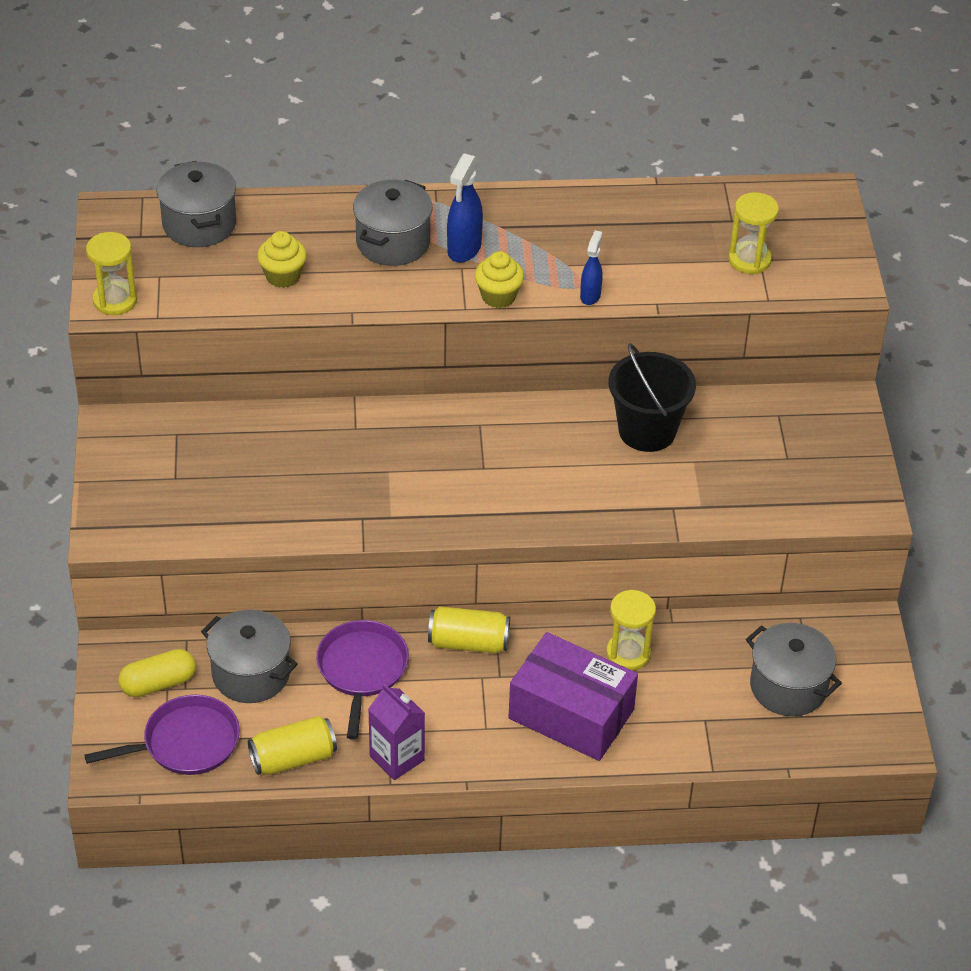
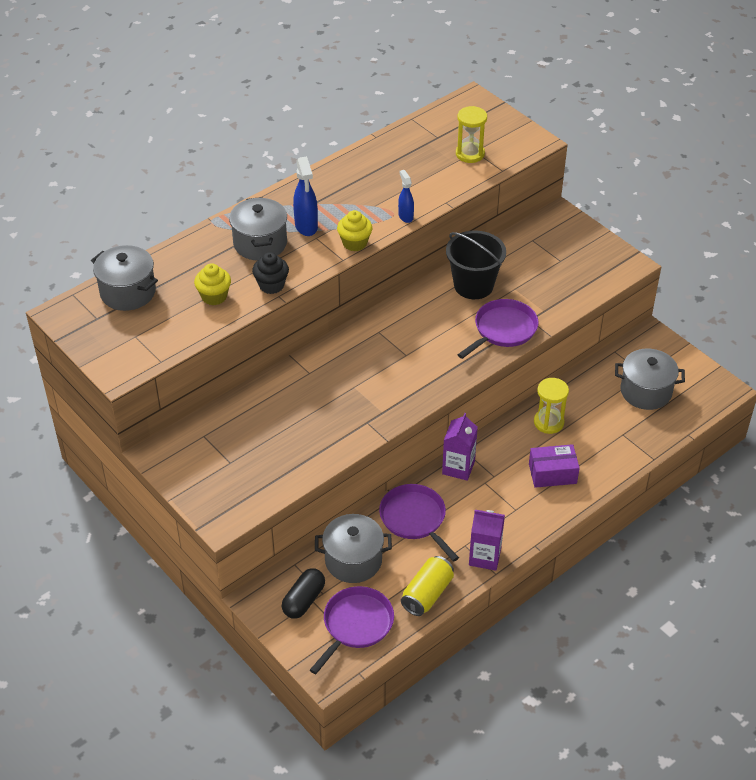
camera: 35 degrees left, 0 degrees up
(115, 300) = (122, 365): yellow hourglass -> none
(158, 683) = (304, 600): yellow capsule -> black capsule
(356, 296) = (271, 285): none -> black cupcake
(468, 642) = (458, 467): yellow can -> purple carton
(571, 714) = (552, 473): purple box -> purple box, size x0.60
(627, 501) = (503, 330): none -> purple pan

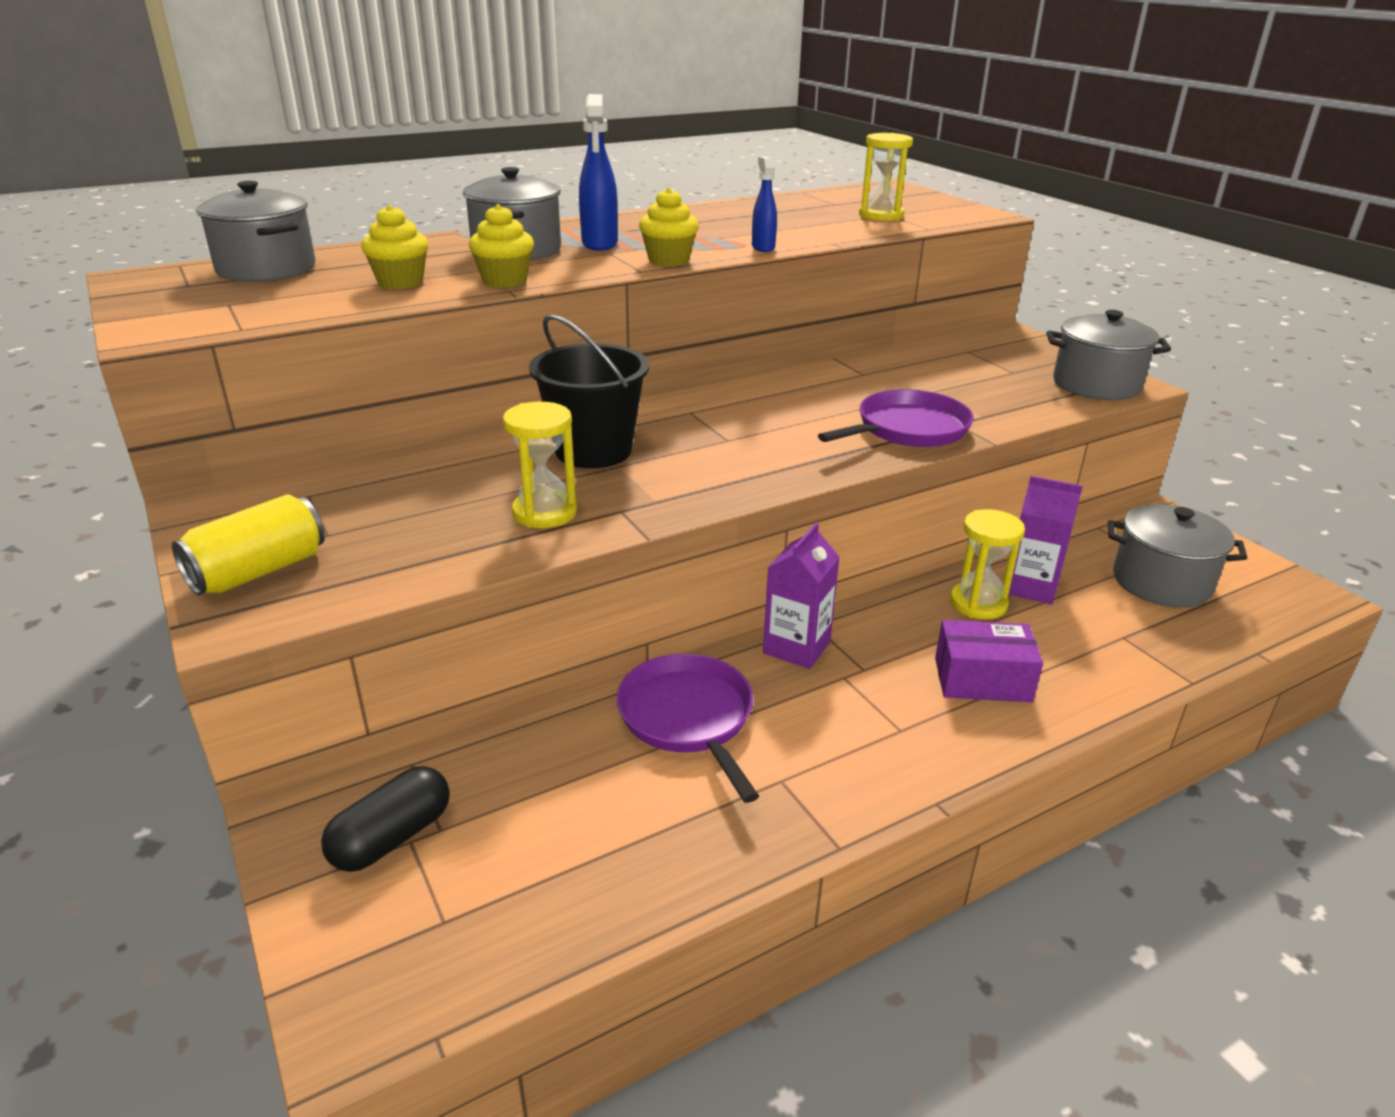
camera: 10 degrees right, 15 degrees down
(271, 285) = (504, 281): black cupcake -> yellow cupcake
(330, 430) = (544, 512): none -> yellow hourglass
(353, 560) = (534, 774): grey pot -> grey pot (1096, 385)
(356, 625) = (482, 911): purple pan -> none
(427, 594) = (671, 868): yellow can -> yellow can (258, 571)
(473, 285) = (865, 382): black bucket -> black bucket (593, 451)
(485, 557) = (820, 809): purple carton -> purple carton (1031, 587)

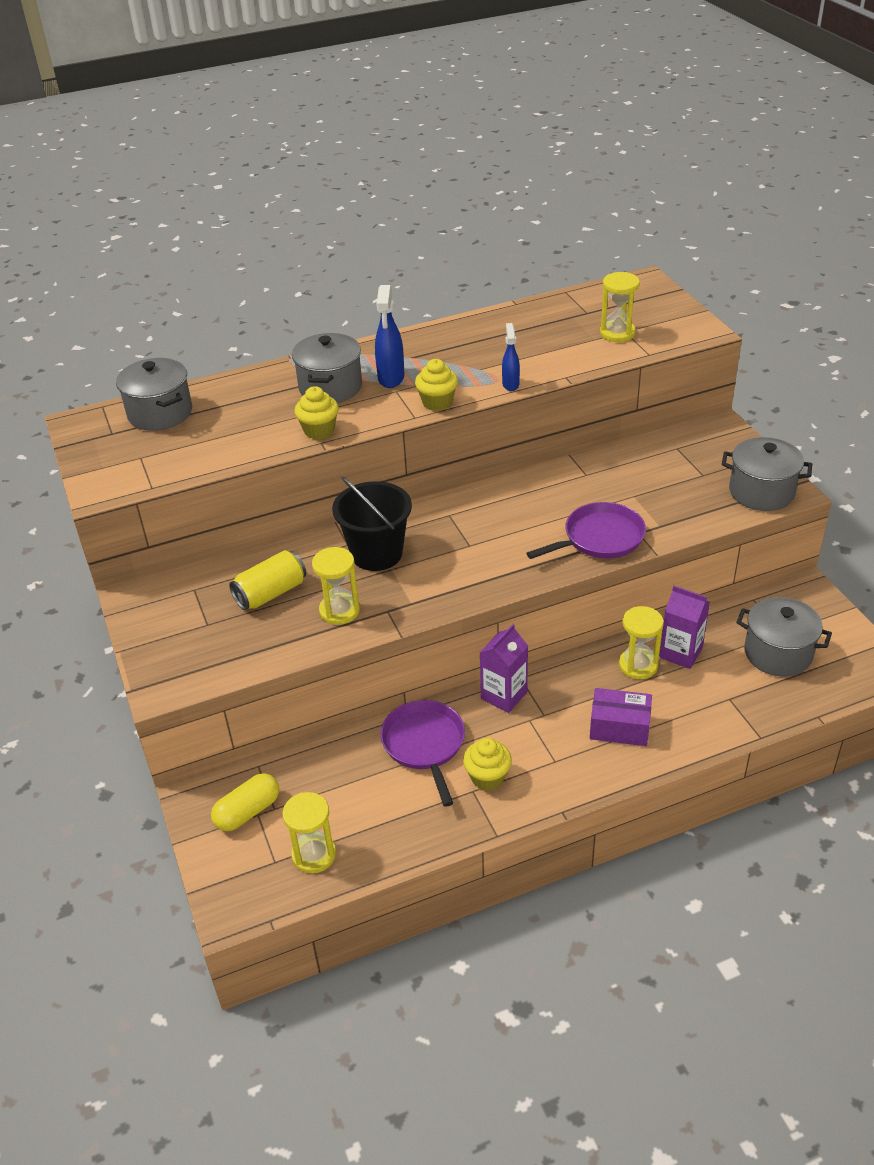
camera: 10 degrees right, 10 degrees up
(258, 571) = (170, 652): yellow can -> yellow can (271, 593)
(392, 837) = (248, 812): black capsule -> yellow capsule
(400, 282) = (249, 432): yellow cupcake -> yellow cupcake (487, 777)
(517, 903) = (314, 854): none -> yellow hourglass

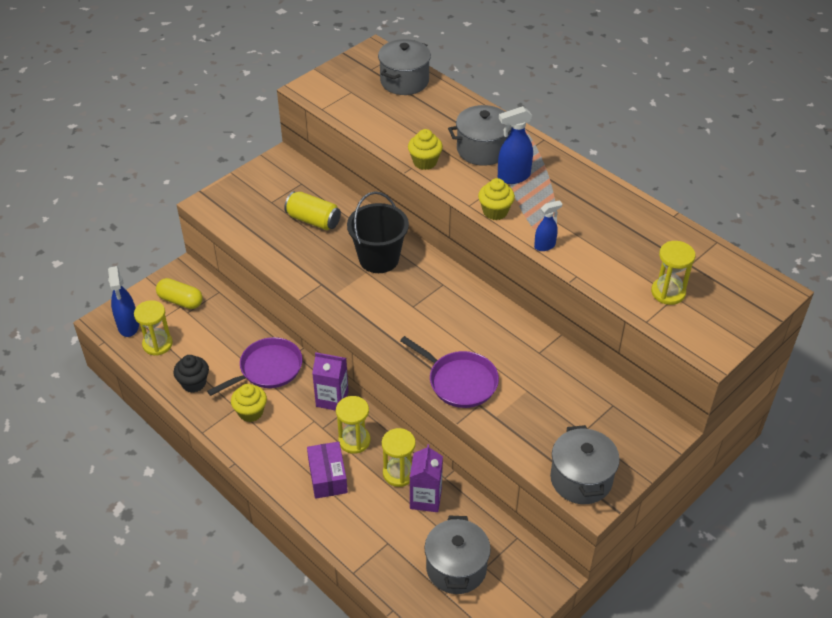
camera: 65 degrees right, 5 degrees up
(258, 884) = (128, 326): none -> blue spray bottle
(339, 611) = (311, 260): yellow hourglass -> yellow hourglass (354, 440)
(408, 827) = (194, 383): none -> black cupcake

